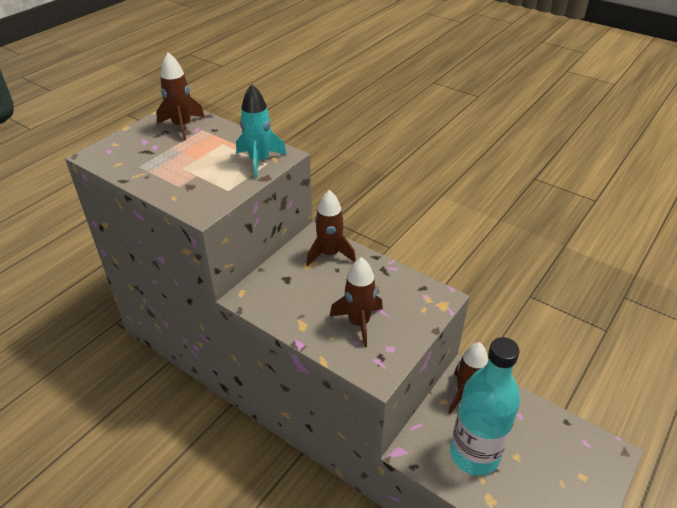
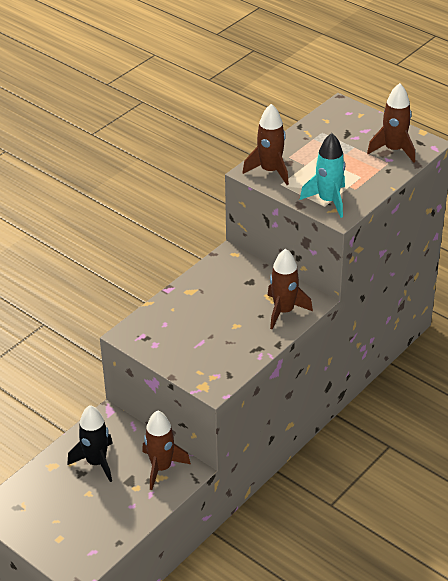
camera: 95 degrees right, 0 degrees up
(359, 323) = (187, 326): brown rocket -> brown rocket (270, 171)
(474, 454) = (96, 462): turquoise bottle -> black rocket

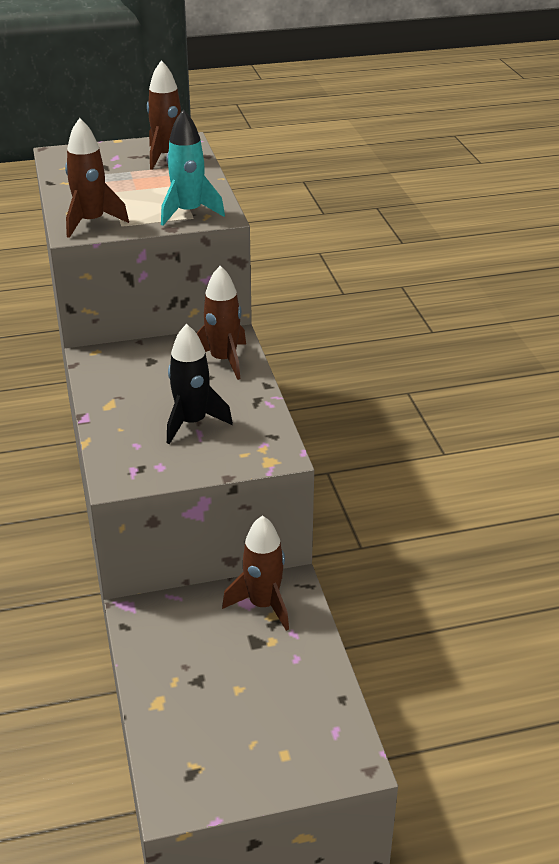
camera: 55 degrees left, 5 degrees down
(96, 462) = (197, 657): black rocket -> black rocket (192, 423)

